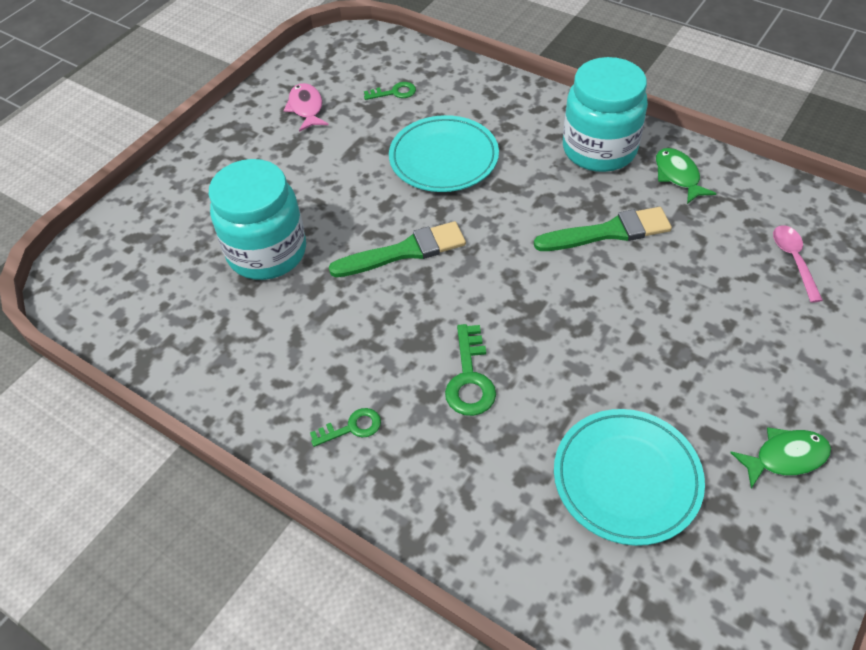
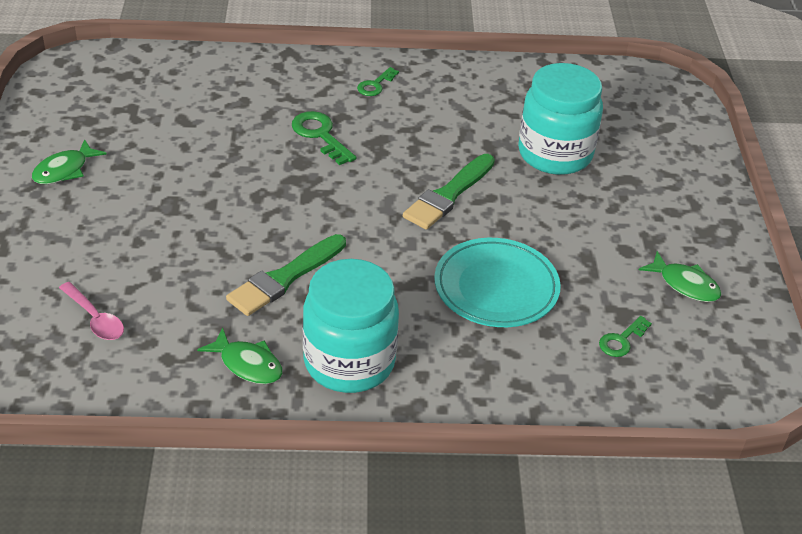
camera: 140 degrees right, 10 degrees down
(306, 108) = (685, 284): pink fish -> green fish
(626, 478) = (173, 122): turquoise plate -> none

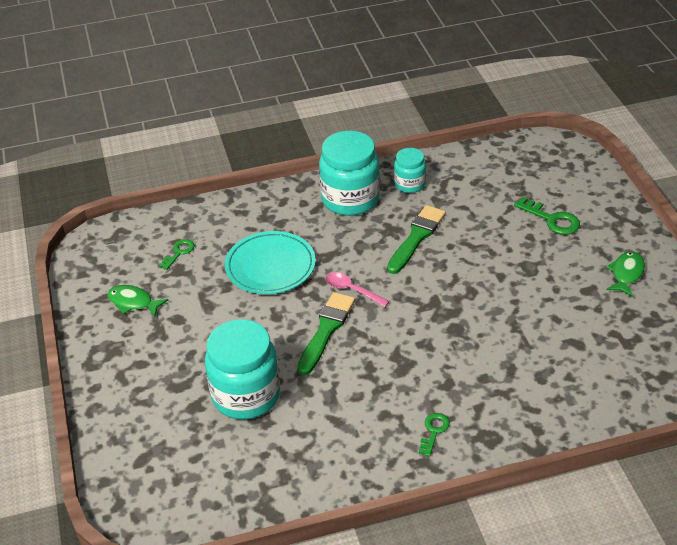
camera: 170 degrees right, 0 degrees up
(95, 319) = (516, 186): pink spoon -> pink spoon (352, 290)
(247, 364) = (409, 184): green fish -> turquoise jar
(320, 135) = (454, 359): green key -> green key (552, 219)

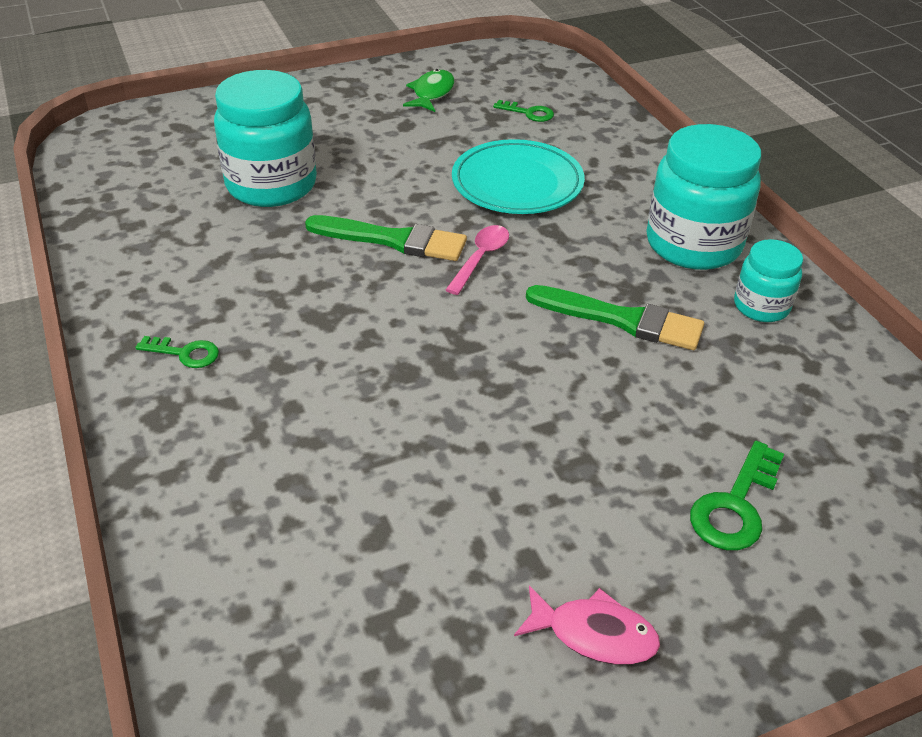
camera: 80 degrees right, 0 degrees up
(626, 274) = (594, 634): green fish -> pink fish

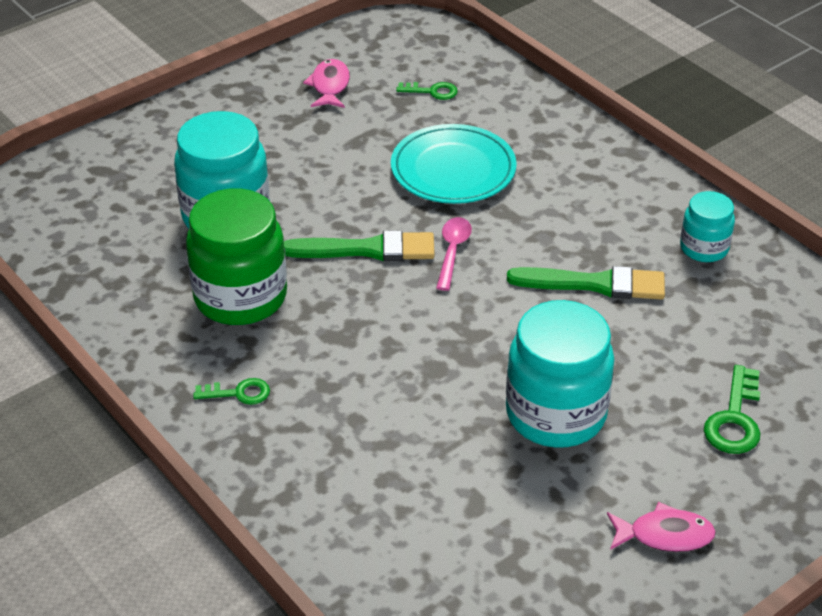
camera: 15 degrees left, 0 degrees up
(242, 260) = (240, 297): none -> green jar
(432, 93) = (330, 86): green fish -> pink fish
(693, 244) = (629, 201): turquoise jar -> turquoise jar (555, 414)

